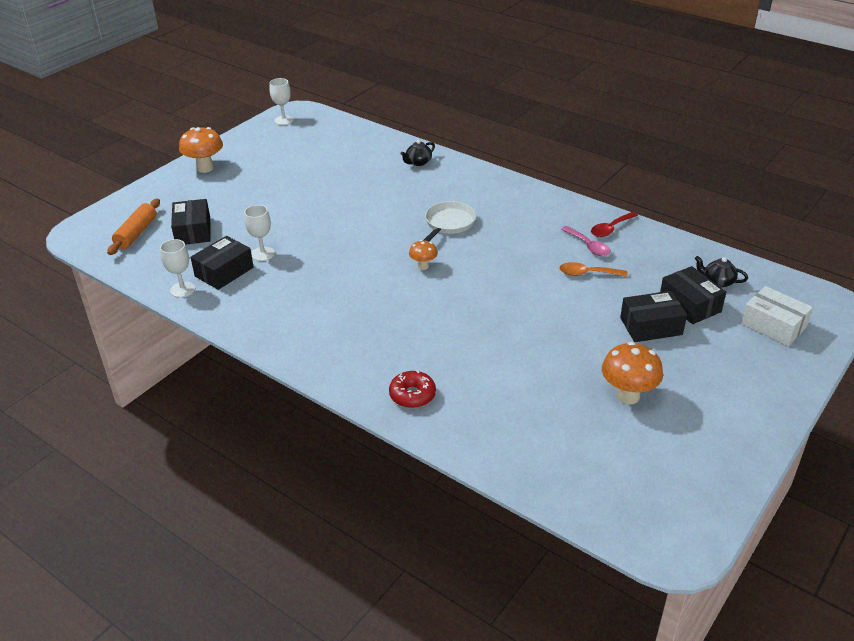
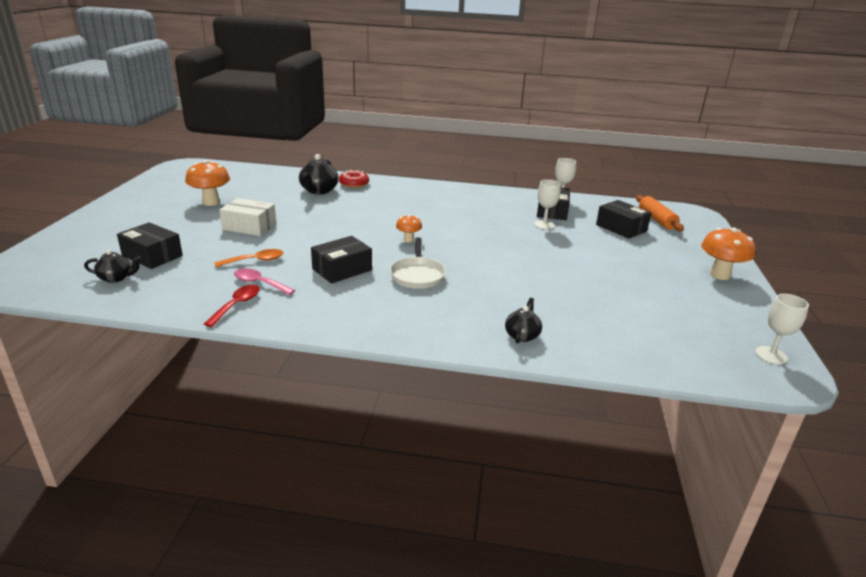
camera: 150 degrees right, 10 degrees down
(471, 389) = (319, 191): none -> black teapot
(651, 326) = (192, 237): black box -> black box (342, 269)
(773, 325) = (73, 255): white box -> white box (249, 226)

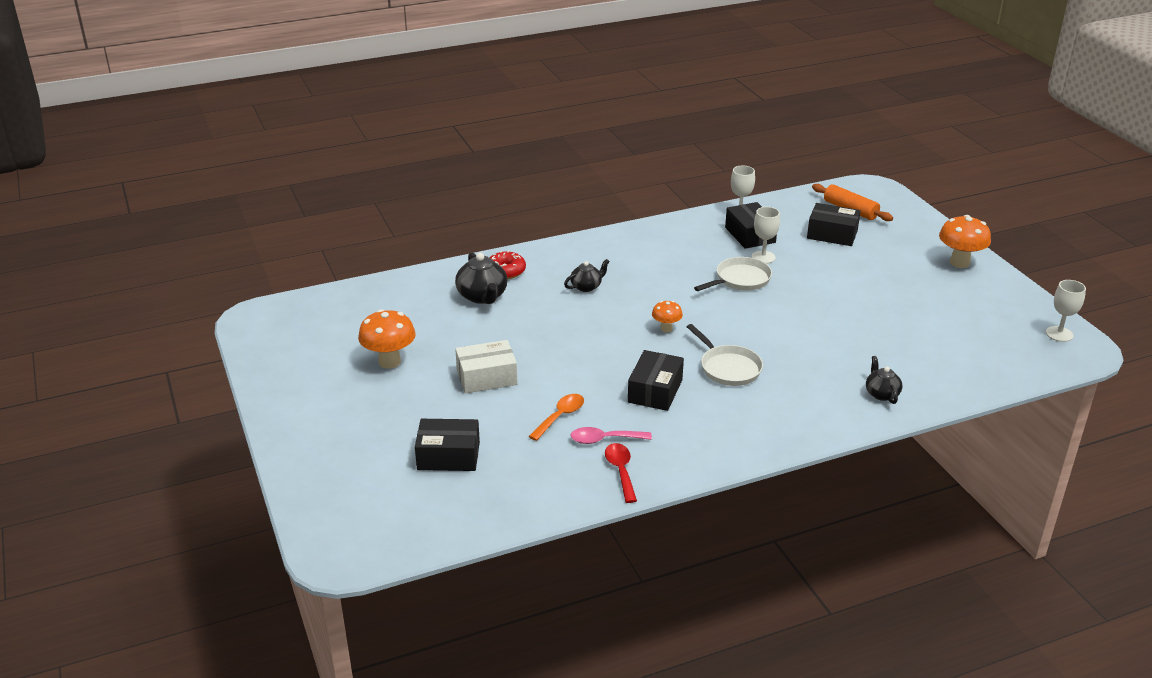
camera: 30 degrees left, 5 degrees up
(116, 278) = (459, 496): black teapot -> black teapot (586, 287)
(506, 231) = (740, 280): none -> white pan

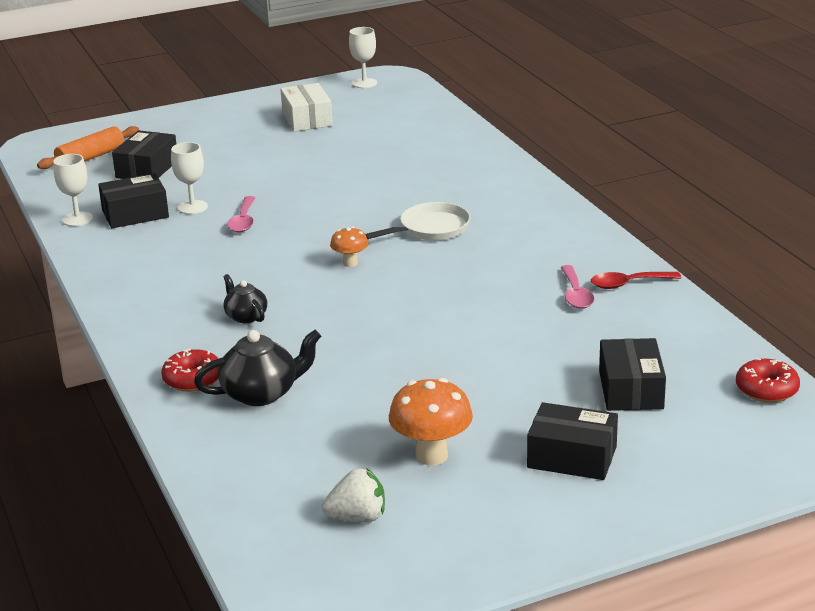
camera: 90 degrees left, 5 degrees down
(333, 334) = (357, 517): none -> white strawberry
(431, 530) = (766, 389): none -> red donut
(486, 377) = (462, 376): white box -> white box (307, 119)
(560, 417) = (538, 322): orange spoon -> none
(655, 391) = (479, 268): black box -> black box (572, 457)
(740, 280) = (243, 221): white pan -> pink spoon
(881, 394) = (470, 158): black teapot -> none
(959, 263) = (226, 112): orange mushroom -> none

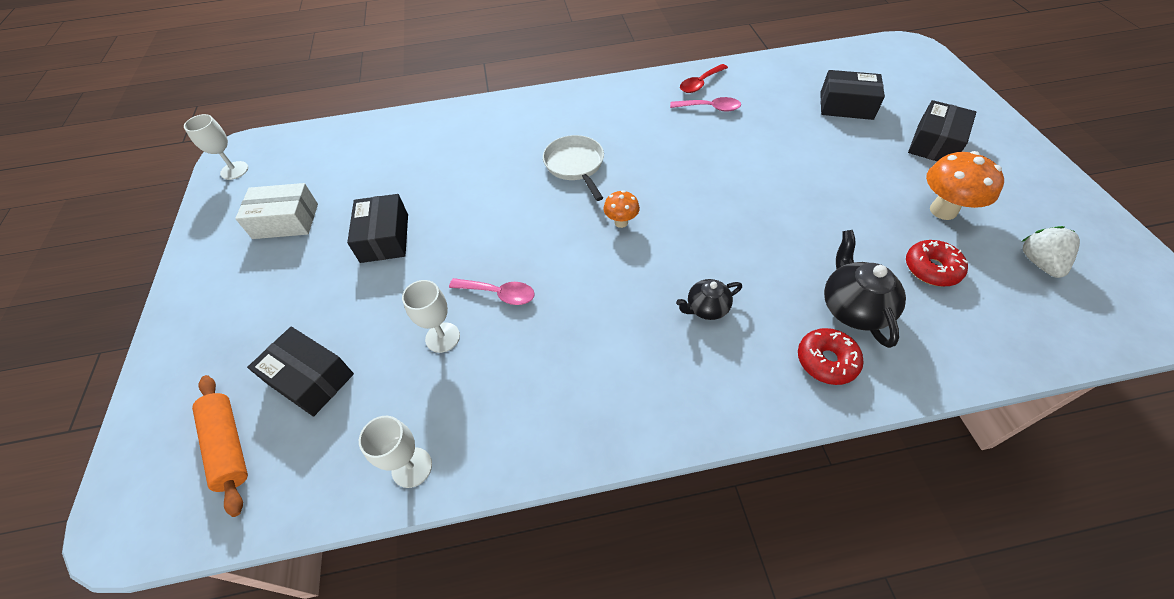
camera: 75 degrees left, 25 degrees up
(135, 214) = (430, 397): black box -> black box (385, 238)
(628, 284) = (700, 83): red spoon -> red spoon turned 45 degrees clockwise
(766, 389) = (846, 57): red donut -> red donut (931, 269)

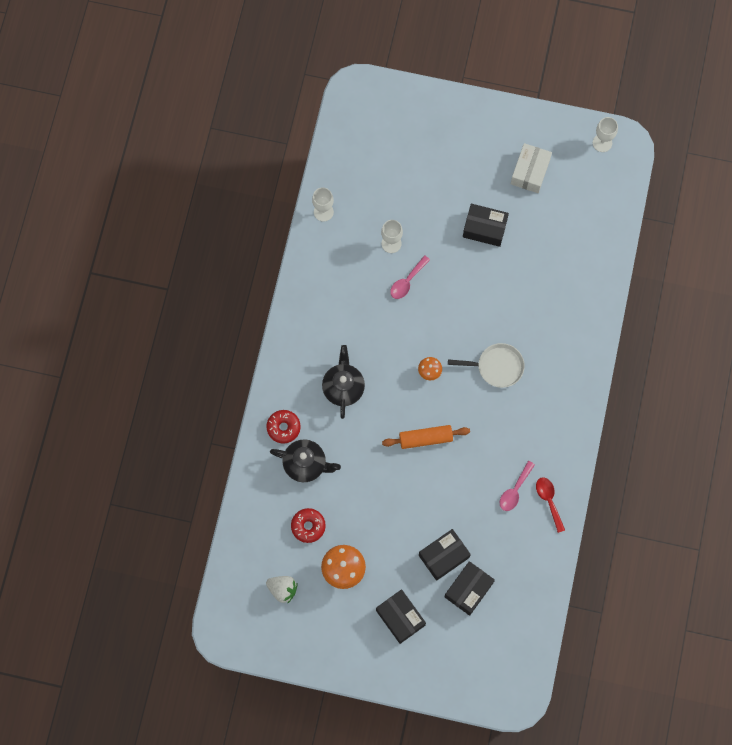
camera: 110 degrees right, 20 degrees up
(228, 446) = (374, 132): orange rolling pin -> orange rolling pin (425, 438)
(311, 378) = (396, 173): black box -> black box (444, 556)
(706, 308) = (343, 387): black teapot -> black teapot, size x1.63

